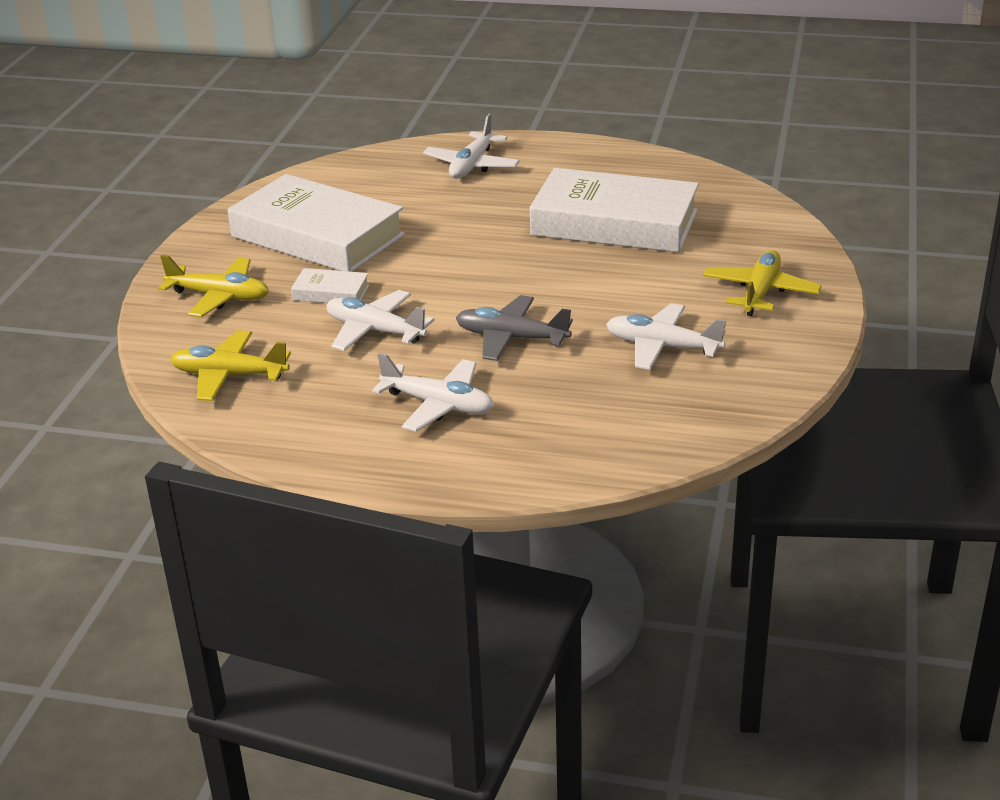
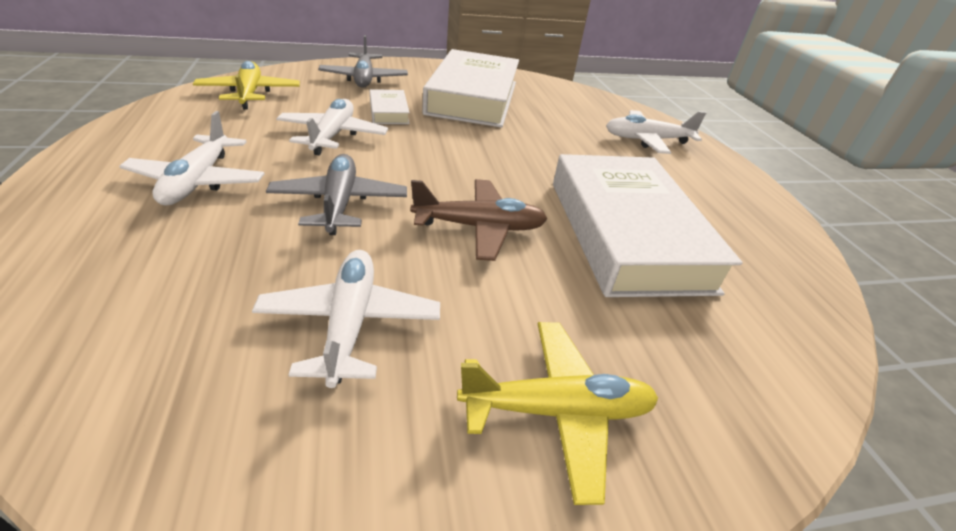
camera: 60 degrees right, 5 degrees up
(219, 297) = (364, 79): yellow plane -> grey plane
(577, 282) = (479, 227): none -> brown plane

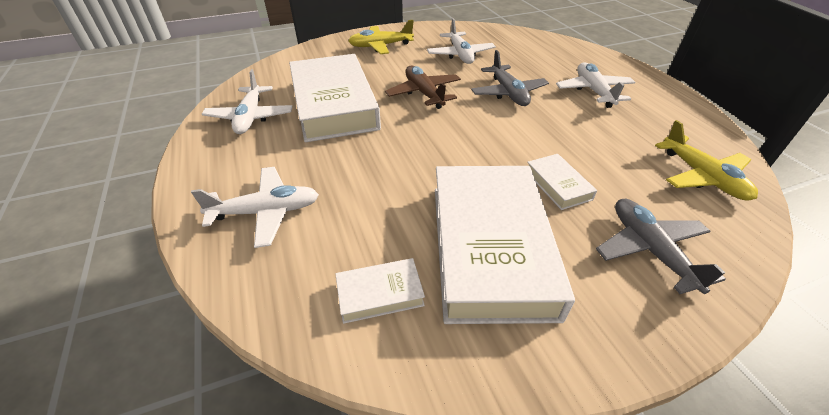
camera: 175 degrees right, 5 degrees up
(333, 135) = (569, 141): white plane -> white plane (250, 117)
(479, 227) = (424, 93): brown plane -> brown plane turned 75 degrees clockwise
(551, 96) = (380, 294): none -> white book

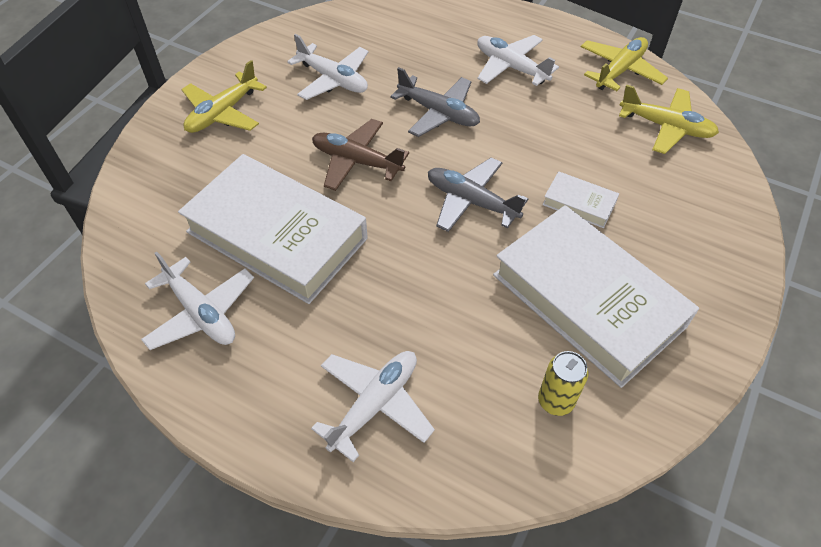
camera: 40 degrees left, 10 degrees up
(380, 294) = (555, 401): white book -> yellow can
(650, 250) = (687, 225): grey plane -> grey plane (471, 201)
(692, 126) = (619, 71): none -> yellow plane

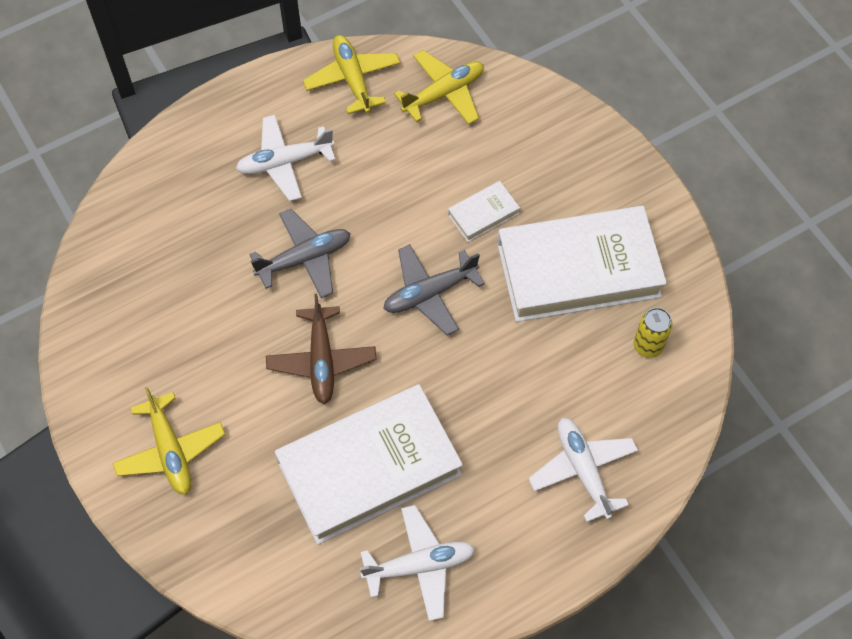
camera: 60 degrees left, 10 degrees up
(333, 79) = (191, 326): white plane -> none
(357, 161) = (321, 360): brown plane -> brown plane turned 60 degrees counterclockwise

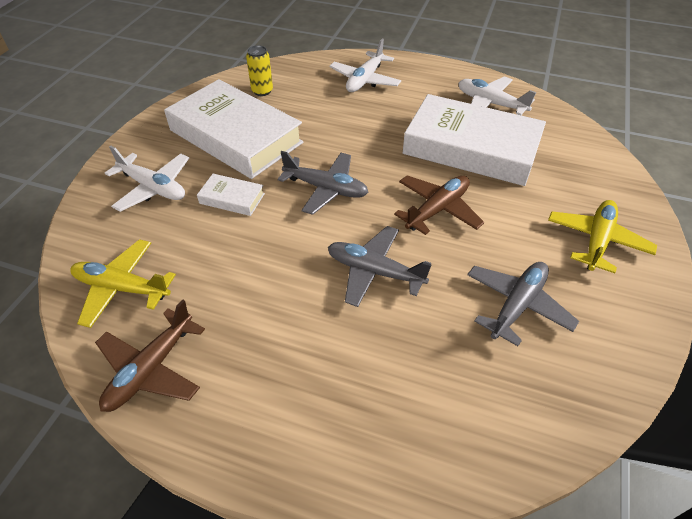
camera: 130 degrees left, 15 degrees down
(183, 326) = (517, 306): none -> grey plane
(285, 162) = (297, 353): white plane -> white plane (153, 188)
(352, 79) = (151, 369): yellow plane -> brown plane

